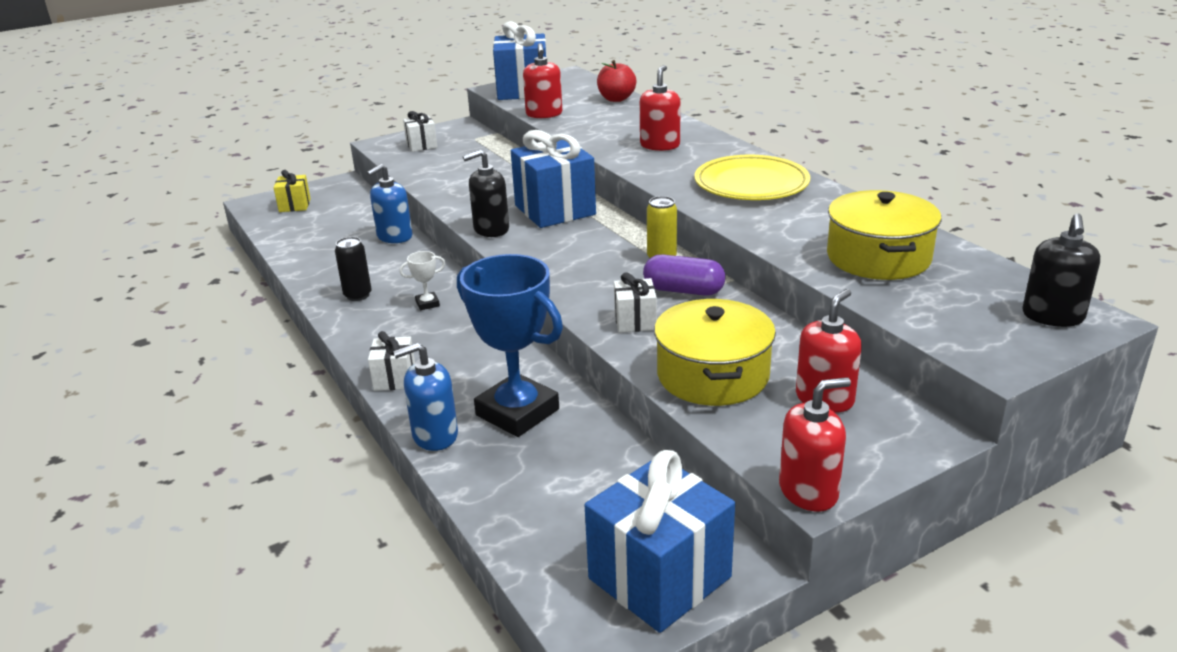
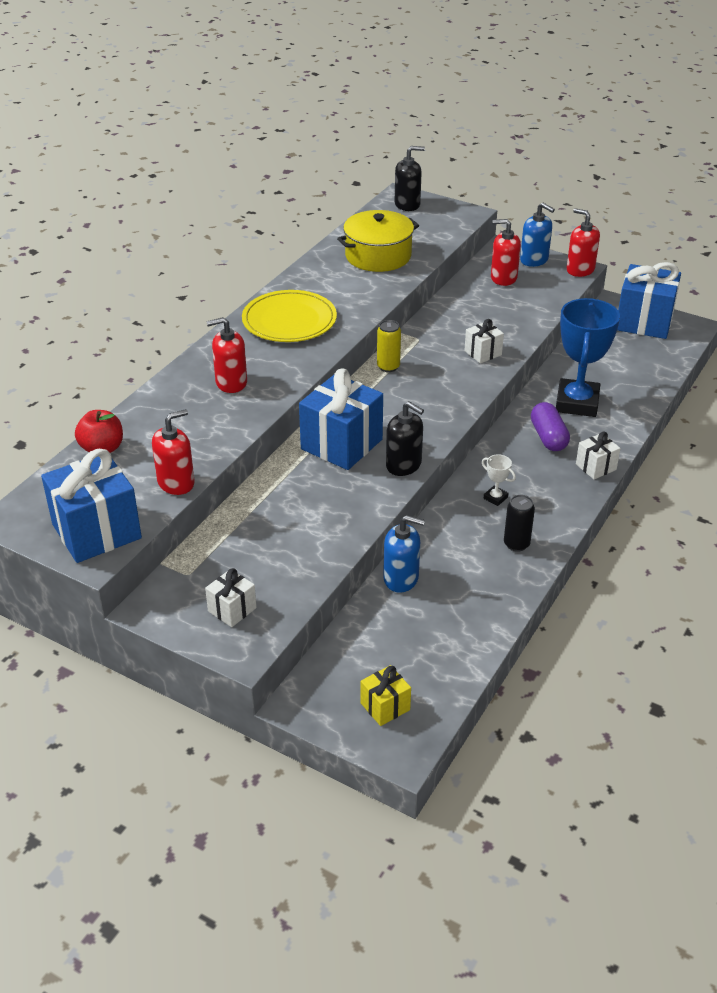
camera: 120 degrees left, 10 degrees up
(435, 435) = (628, 424): blue soap dispenser -> blue soap dispenser (534, 260)
(683, 290) = (428, 346): purple capsule -> purple capsule (548, 437)
(713, 375) = (514, 313): yellow pot -> none

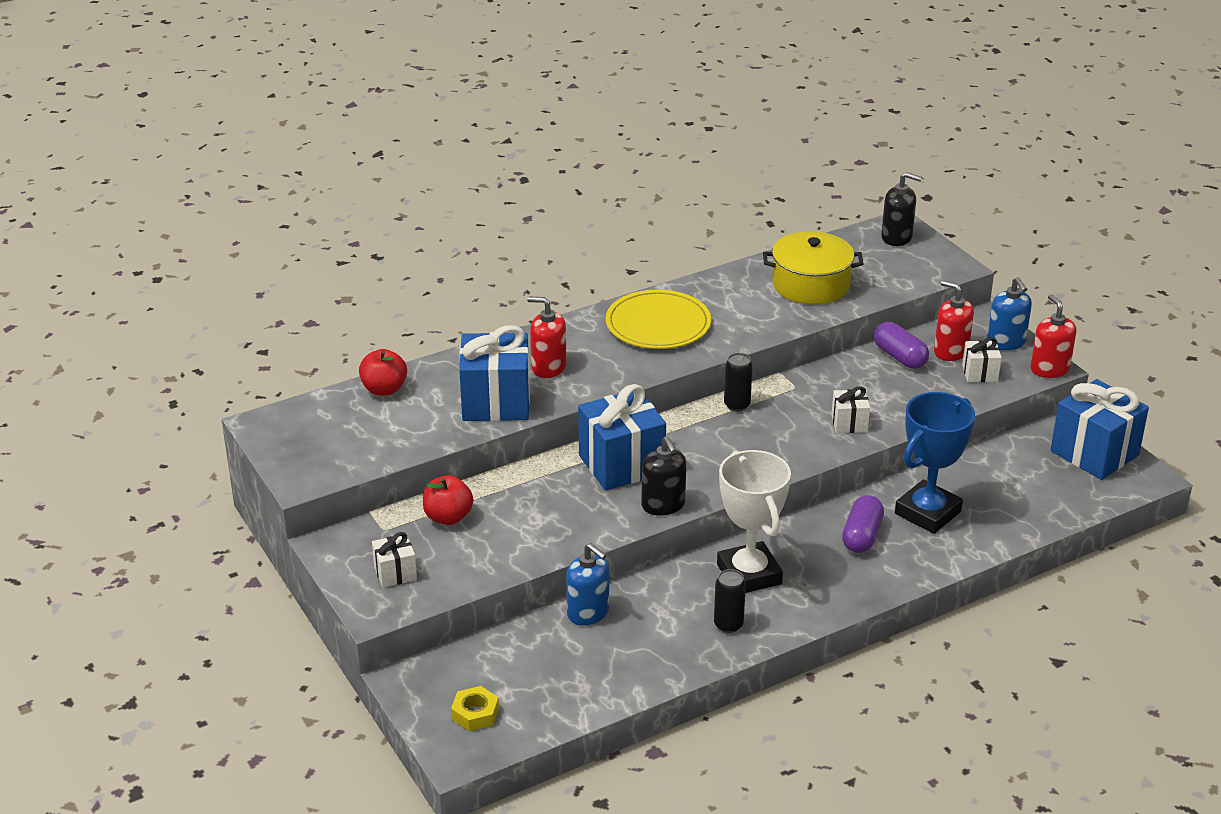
camera: 30 degrees right, 5 degrees down
(96, 531) = (321, 459): blue gift -> blue gift (496, 402)
(176, 482) = (421, 442): red soap dispenser -> none
(236, 542) = (448, 517): none -> red apple
(385, 706) = (475, 714): yellow gift -> yellow nut
(388, 367) = (737, 405): yellow can -> black can
(472, 293) = (900, 357): none -> purple capsule
(495, 498) = (749, 574): white trophy -> white trophy, size x2.49
(596, 467) = (883, 583): white gift -> white gift (980, 373)

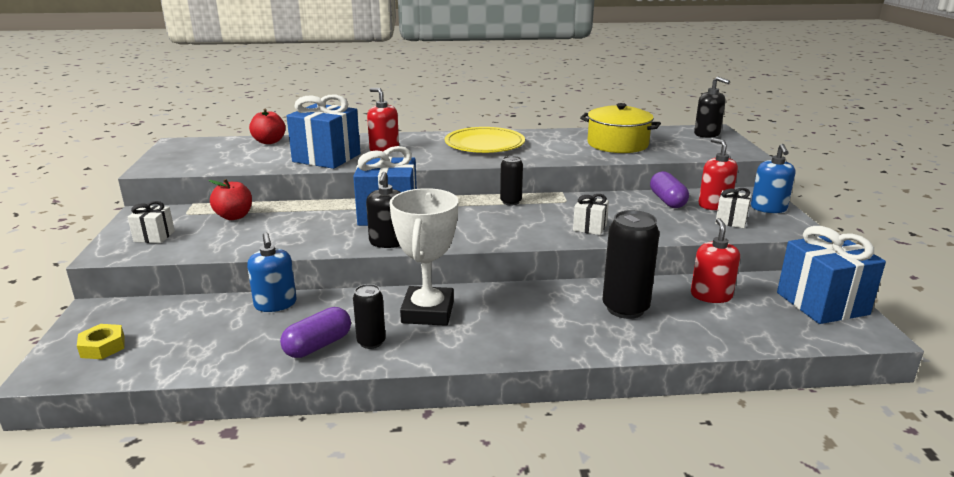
camera: 25 degrees right, 10 degrees down
(861, 536) = (550, 310): purple capsule -> purple capsule (318, 345)
(928, 513) = (625, 308): blue trophy -> black can
(1049, 369) = (799, 230): red soap dispenser -> red soap dispenser (711, 295)

